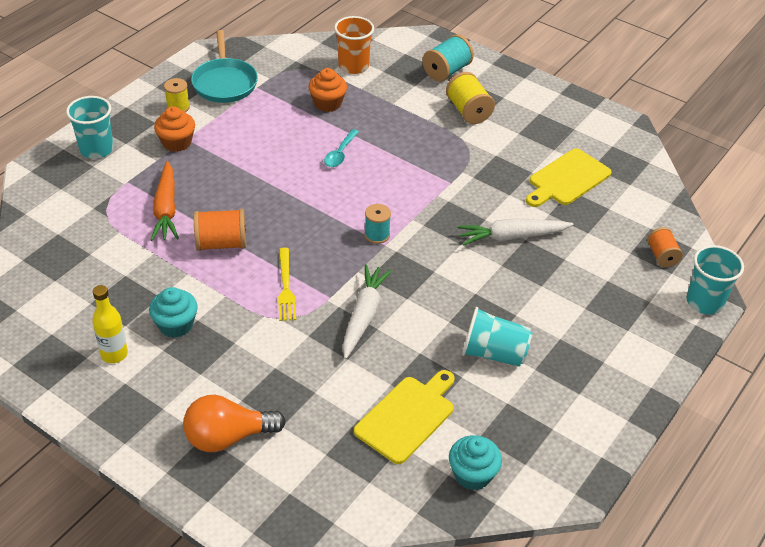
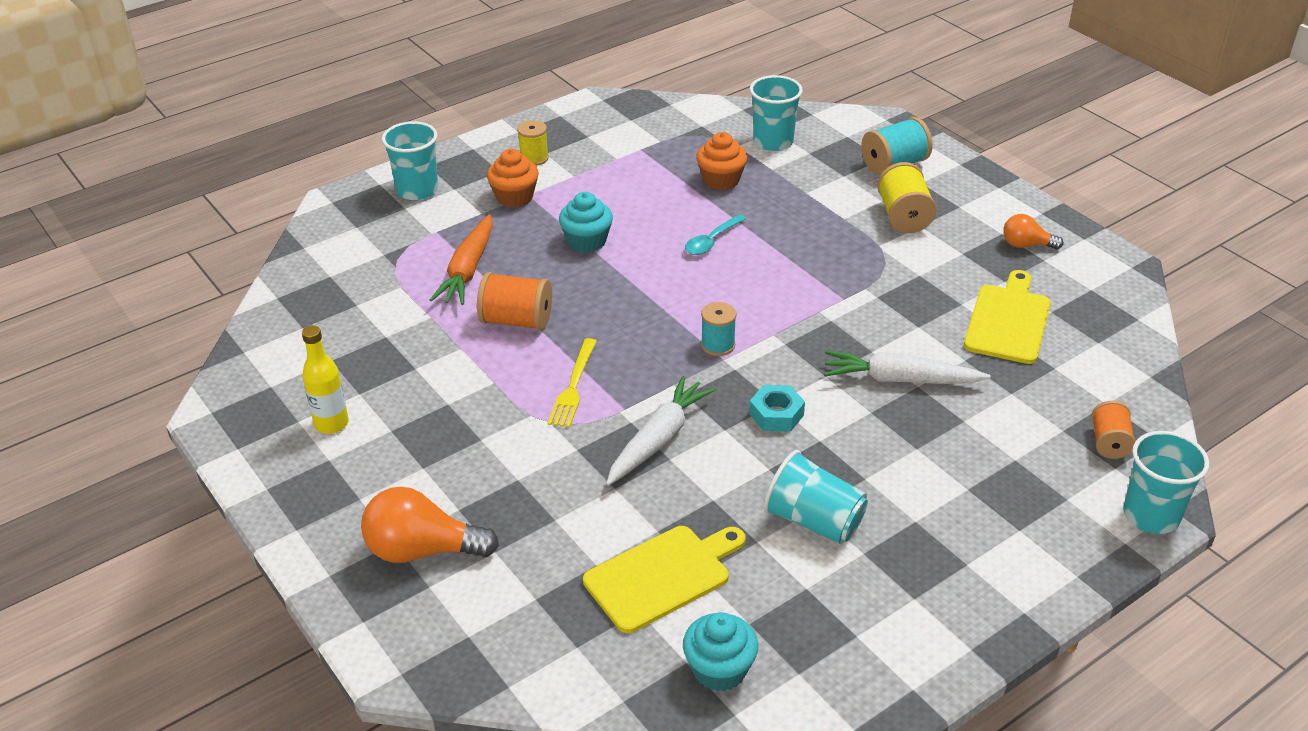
camera: 20 degrees right, 5 degrees down
(176, 325) = (419, 405): turquoise cupcake -> turquoise cupcake (587, 241)
(225, 83) = (603, 138): turquoise pan -> none
(353, 66) = (773, 142): orange cup -> turquoise cup
(438, 280) = (776, 414): none -> turquoise nut
(558, 119) = (1026, 245): none -> orange light bulb
(567, 179) = (1008, 321): yellow cutting board -> yellow cutting board turned 135 degrees clockwise

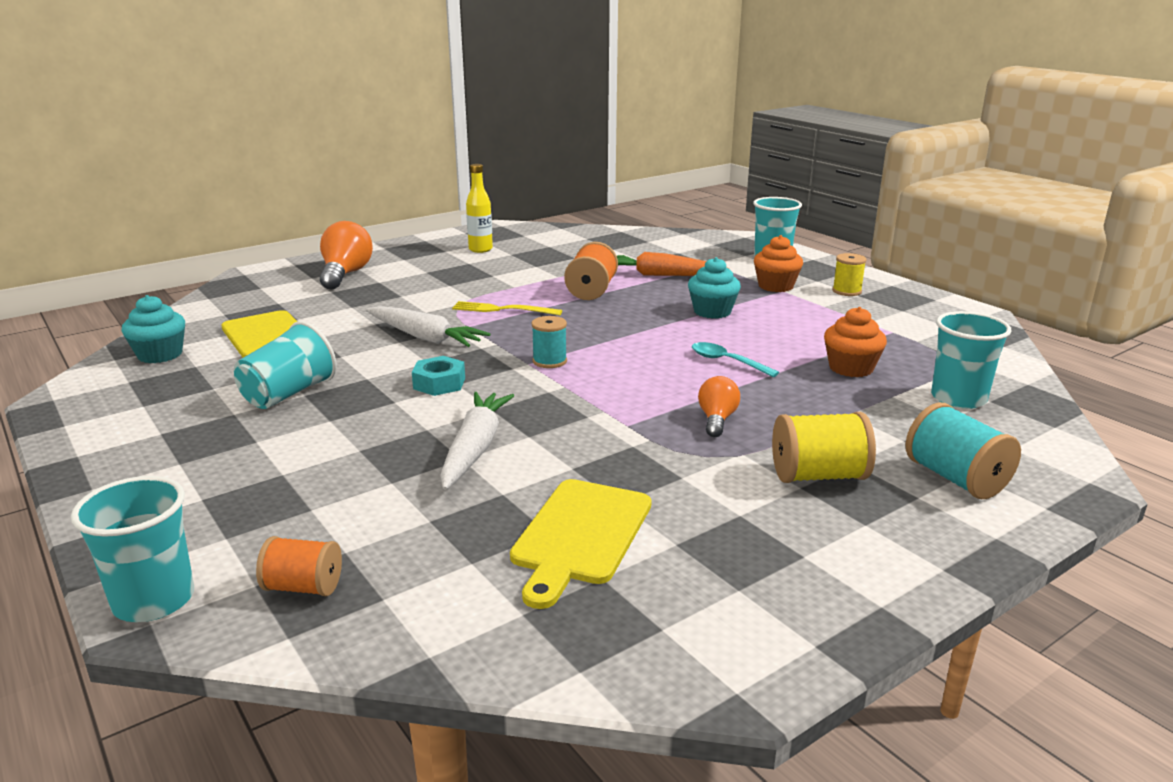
camera: 90 degrees right, 15 degrees down
(1008, 321) = (580, 535): yellow cutting board -> yellow cutting board turned 90 degrees clockwise
(1026, 245) = (776, 576): orange light bulb -> orange light bulb (717, 420)

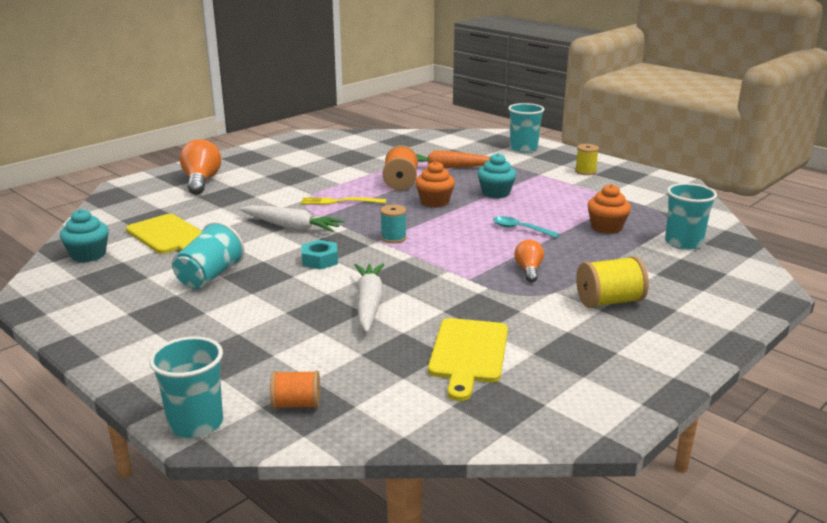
camera: 10 degrees left, 0 degrees up
(480, 249) = (299, 155): yellow bottle -> none
(775, 286) = (534, 171): orange cupcake -> orange cupcake (434, 202)
(955, 478) = (696, 295): turquoise spool -> none

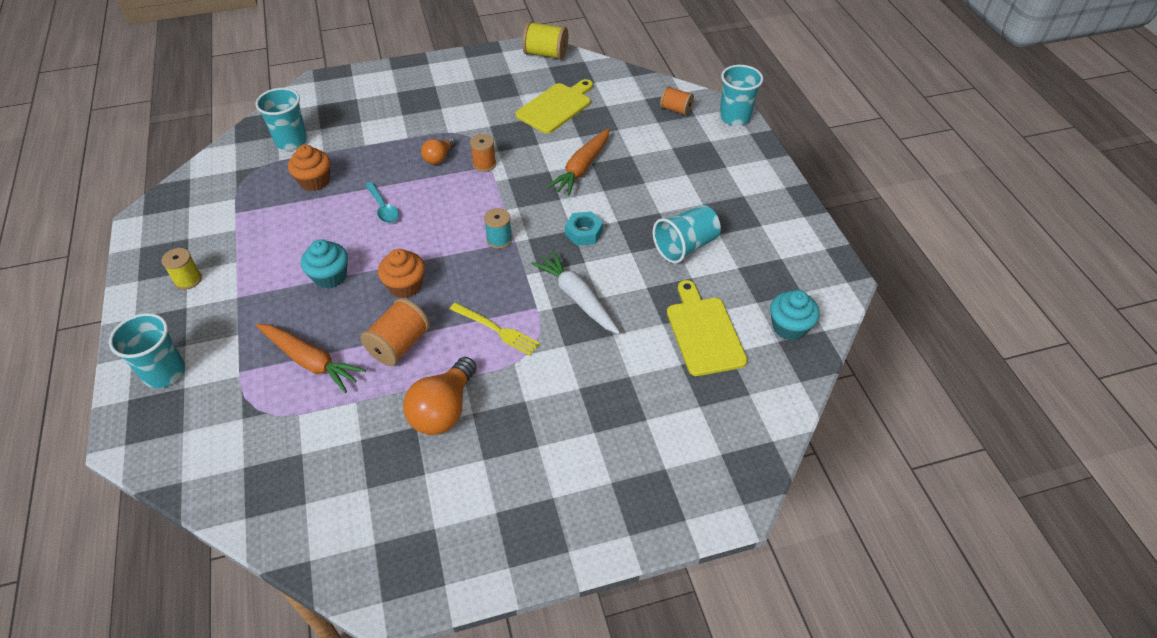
camera: 150 degrees left, 25 degrees up
(201, 181) = (627, 465): orange light bulb -> orange light bulb (443, 410)
(369, 304) = (582, 168): white carrot -> orange carrot
(477, 278) = (484, 164): none -> orange spool
(609, 301) = (426, 111): yellow spool -> yellow spool (545, 54)

